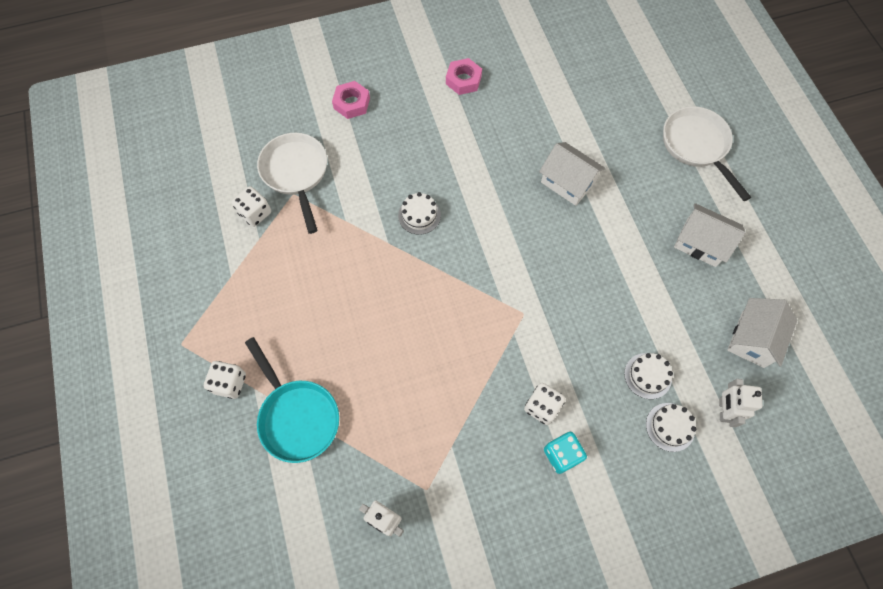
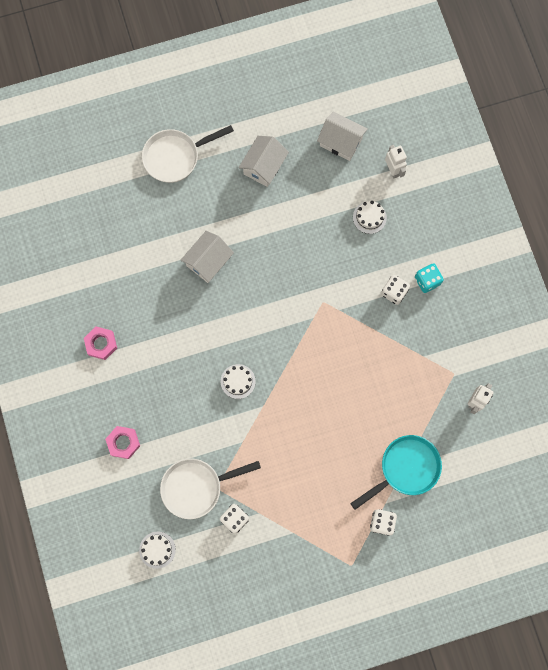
camera: 90 degrees left, 10 degrees up
(670, 427) = (405, 207): white cake -> white cake (157, 549)
(723, 410) = (393, 170): white robot -> white robot turned 120 degrees counterclockwise

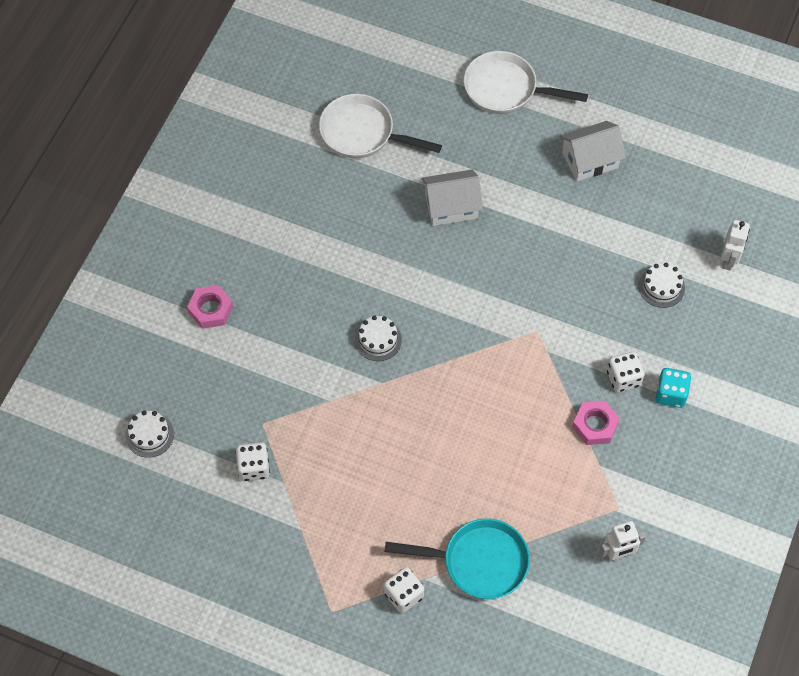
camera: 40 degrees right, 15 degrees down
(101, 344) = (274, 204): pink nut -> pink nut (595, 425)
(196, 487) = (243, 407): white pan -> white pan (362, 133)
(341, 142) = (694, 194): white house -> none

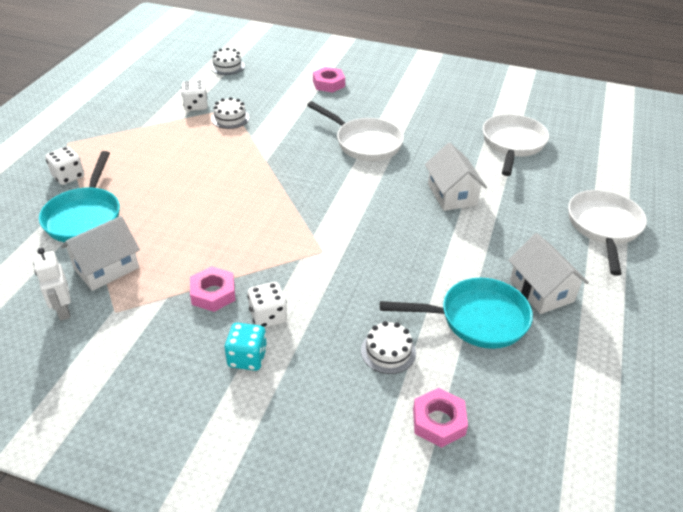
camera: 85 degrees right, 20 degrees down
(351, 279) = (364, 143): none -> white pan
(378, 340) = (307, 157): white cake -> white cake (230, 118)
(560, 526) = (106, 268): none -> white house
(624, 216) = (476, 319): none -> turquoise pan
(729, 260) = (438, 421): white robot -> pink nut

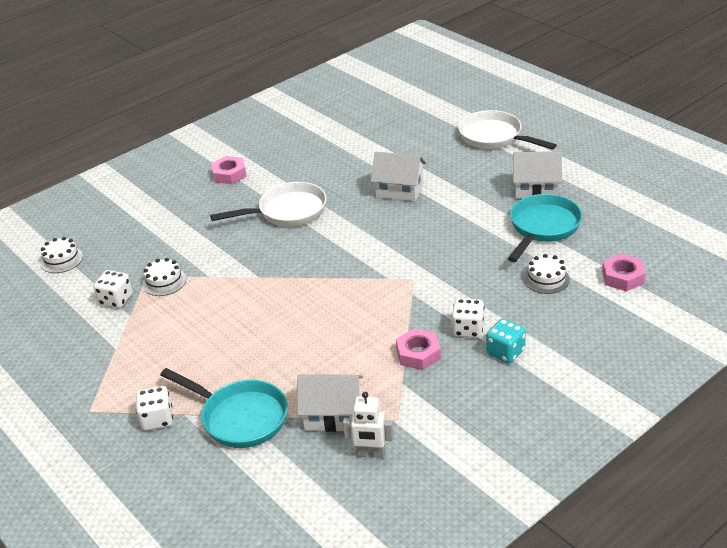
camera: 55 degrees left, 5 degrees down
(106, 268) = (333, 415): white house -> white house turned 75 degrees counterclockwise
(328, 84) = (170, 203): pink nut -> pink nut (229, 174)
(512, 144) = (363, 138): white pan -> none

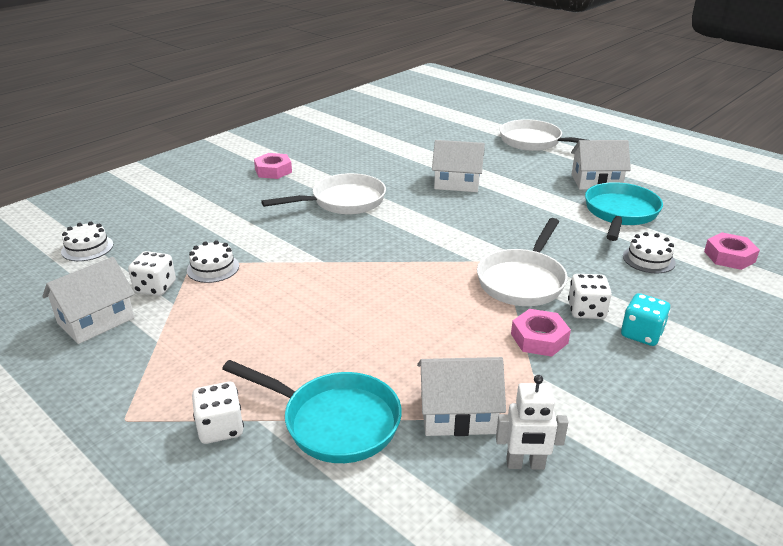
camera: 10 degrees left, 5 degrees down
(69, 329) = (96, 320): none -> white house
(424, 299) = (523, 280): none -> white pan

